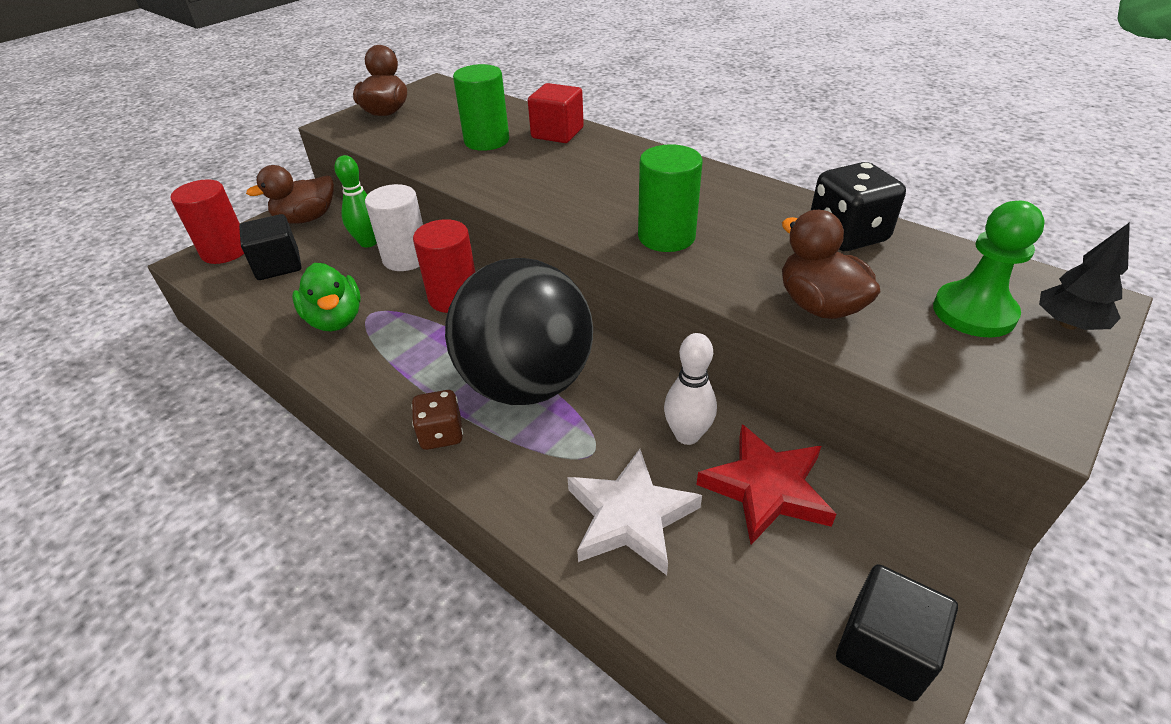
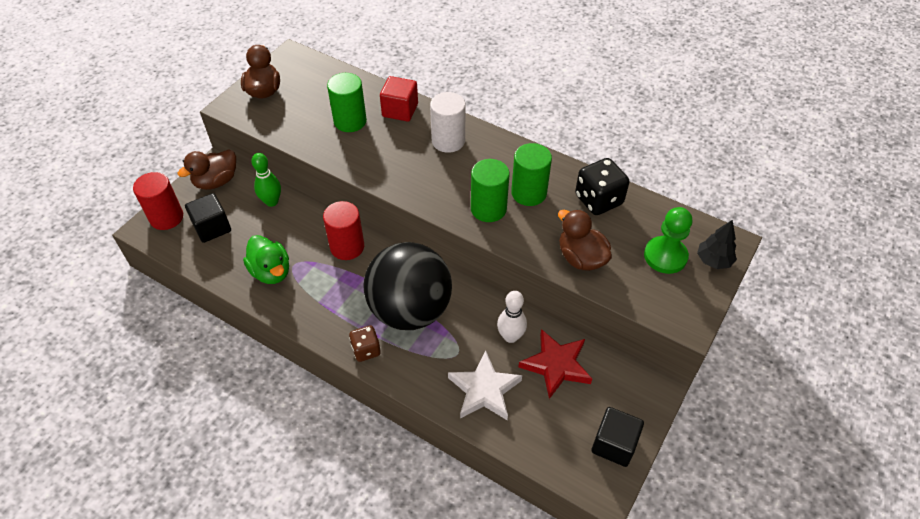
camera: 10 degrees left, 10 degrees up
(406, 258) = (304, 214): white cylinder -> white cylinder (448, 141)
(732, 222) = (529, 193): none -> green cylinder

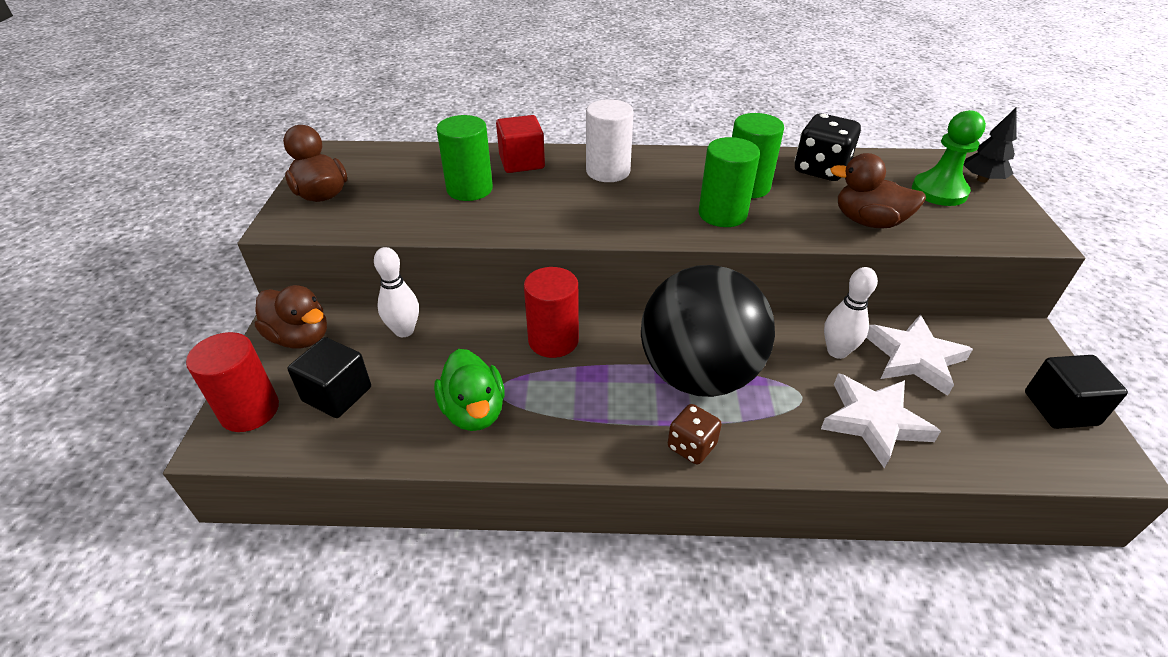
camera: 30 degrees left, 10 degrees down
(216, 181) = (300, 337): brown duck -> brown duck turned 75 degrees counterclockwise
(271, 202) = (404, 330): green bowling pin -> white bowling pin
(271, 272) = (474, 411): green duck -> green duck turned 45 degrees clockwise
(556, 365) = (914, 358): red star -> white star

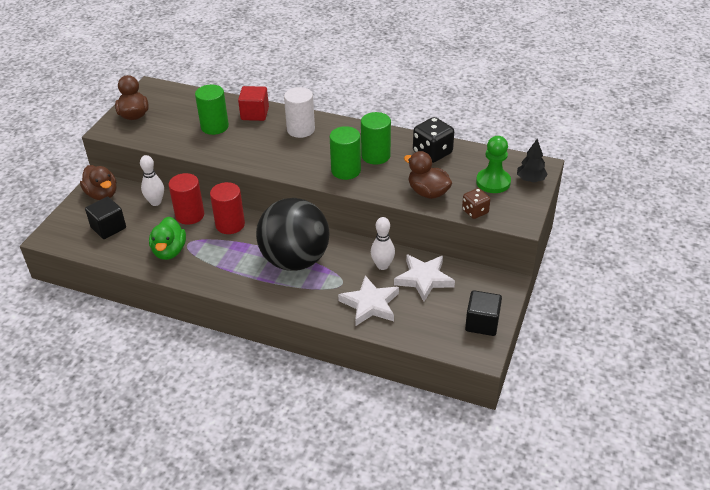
camera: 20 degrees right, 0 degrees up
(250, 410) = (65, 226): red cylinder -> red cylinder (190, 215)
(691, 446) = (265, 293): brown dice -> brown dice (475, 211)

